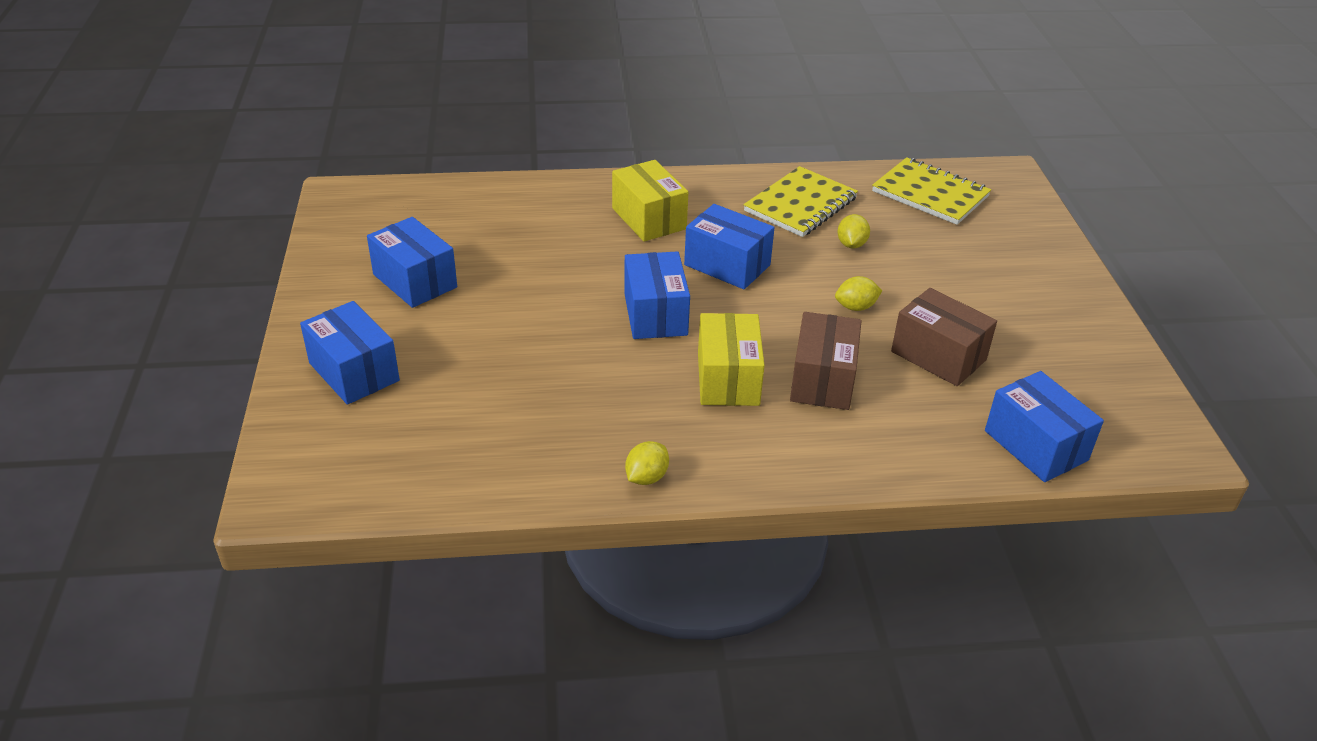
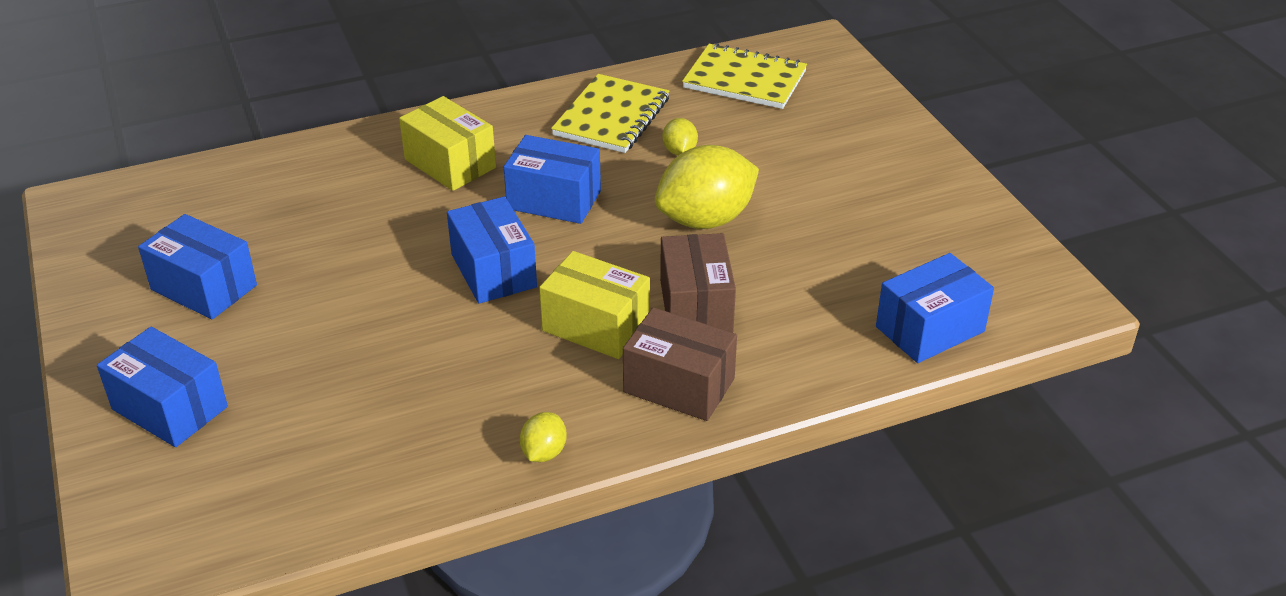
camera: 15 degrees left, 0 degrees up
(728, 379) = (596, 326): yellow box -> yellow box turned 45 degrees counterclockwise
(856, 307) = (705, 219): yellow lemon -> yellow lemon, size x2.17
(938, 356) = (806, 255): brown box -> brown box (679, 385)
(1035, 445) = (930, 329): blue box -> blue box turned 75 degrees counterclockwise

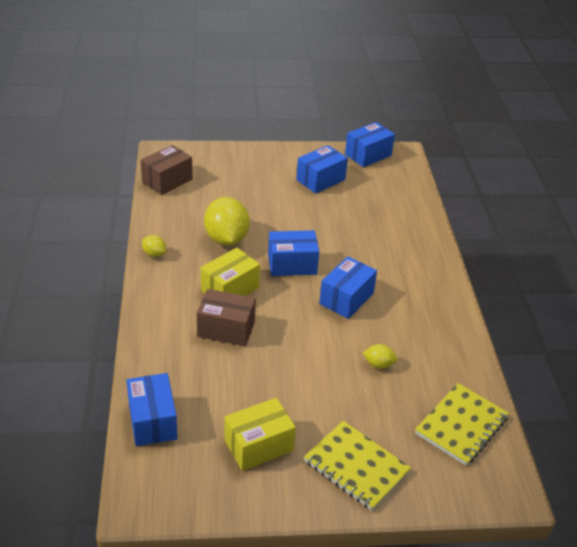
camera: 105 degrees right, 0 degrees up
(170, 408) = (244, 165): blue box -> blue box (368, 155)
(450, 163) = (397, 267): yellow box -> yellow box (259, 445)
(611, 117) = (429, 343): yellow notebook -> yellow notebook (356, 467)
(679, 385) = (170, 306): brown box -> brown box (167, 181)
(705, 219) = (301, 355): yellow lemon -> yellow lemon (226, 239)

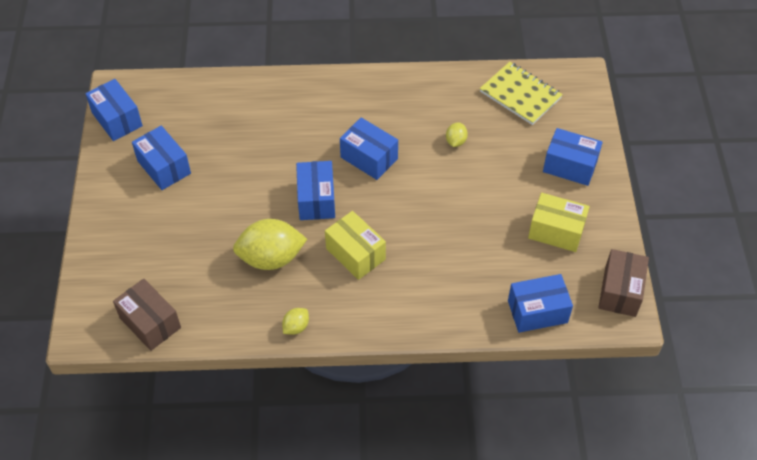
camera: 85 degrees left, 15 degrees up
(226, 329) = (415, 256): brown box -> brown box (620, 291)
(259, 445) = (556, 231): yellow box -> yellow box turned 45 degrees counterclockwise
(356, 467) = (570, 166): yellow notebook -> blue box

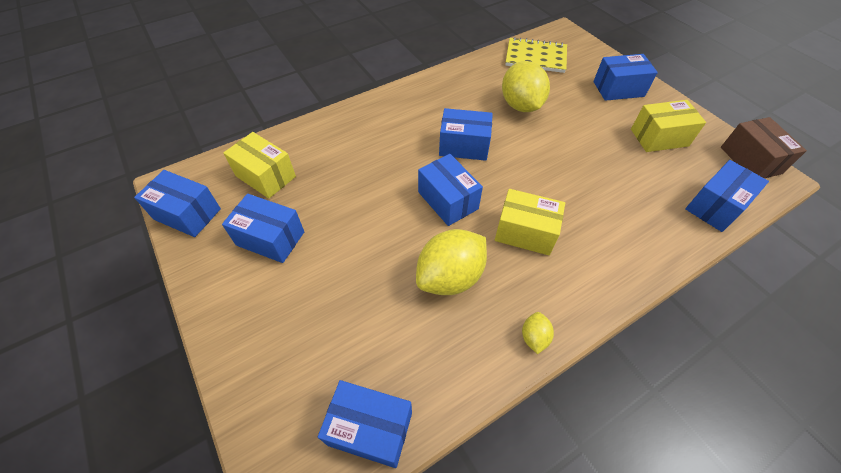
camera: 30 degrees left, 0 degrees up
(150, 323) = (370, 428): brown box -> blue box
(190, 113) = (265, 176): none -> yellow box
(455, 141) = (521, 105): yellow lemon -> yellow lemon, size x2.17

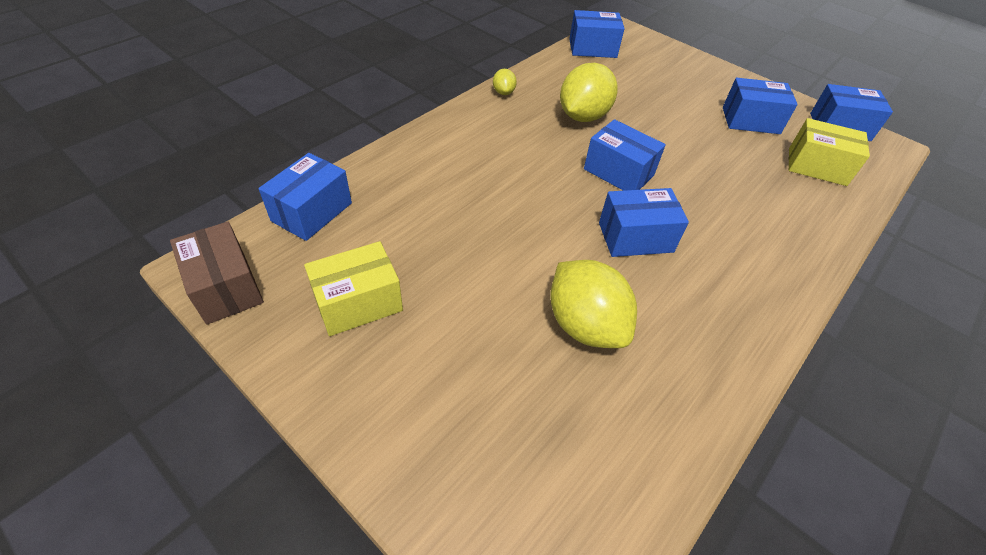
camera: 160 degrees right, 5 degrees down
(525, 232) = (529, 156): yellow box -> none
(535, 57) = (597, 475): yellow notebook -> none
(618, 89) = (414, 407): blue box -> none

